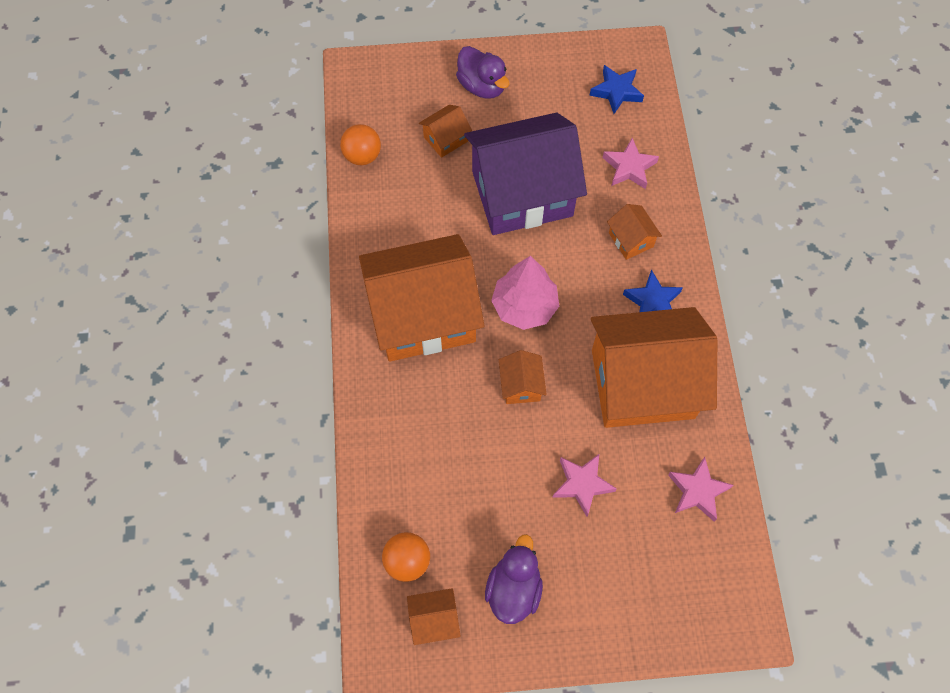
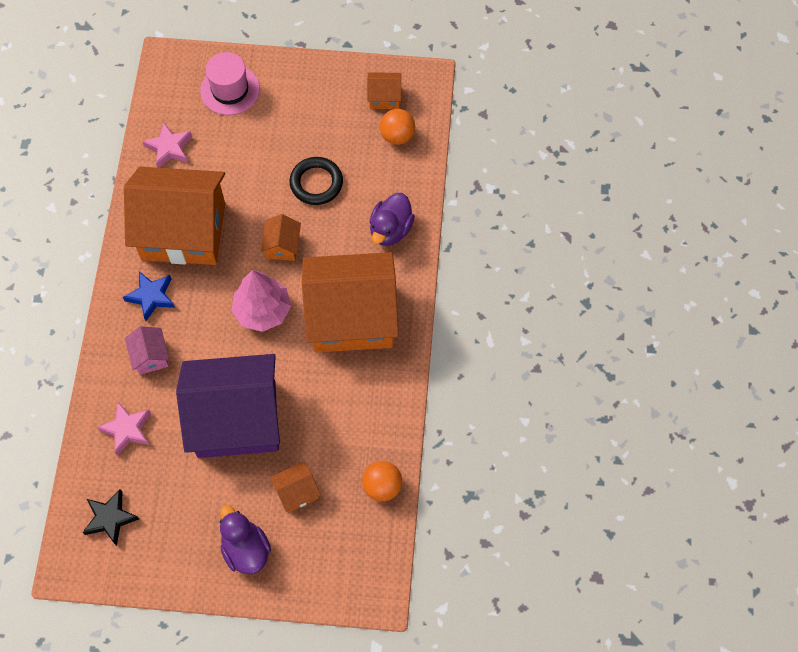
camera: 170 degrees left, 0 degrees up
(499, 474) = (316, 183): none -> black ring
(513, 589) = (324, 107): purple duck -> purple duck (390, 230)
(582, 484) = (255, 166): pink star -> none
(616, 91) = (110, 518): blue star -> black star
(631, 240) = (150, 356): orange house -> pink house
(647, 594) = (230, 90): none -> pink hat

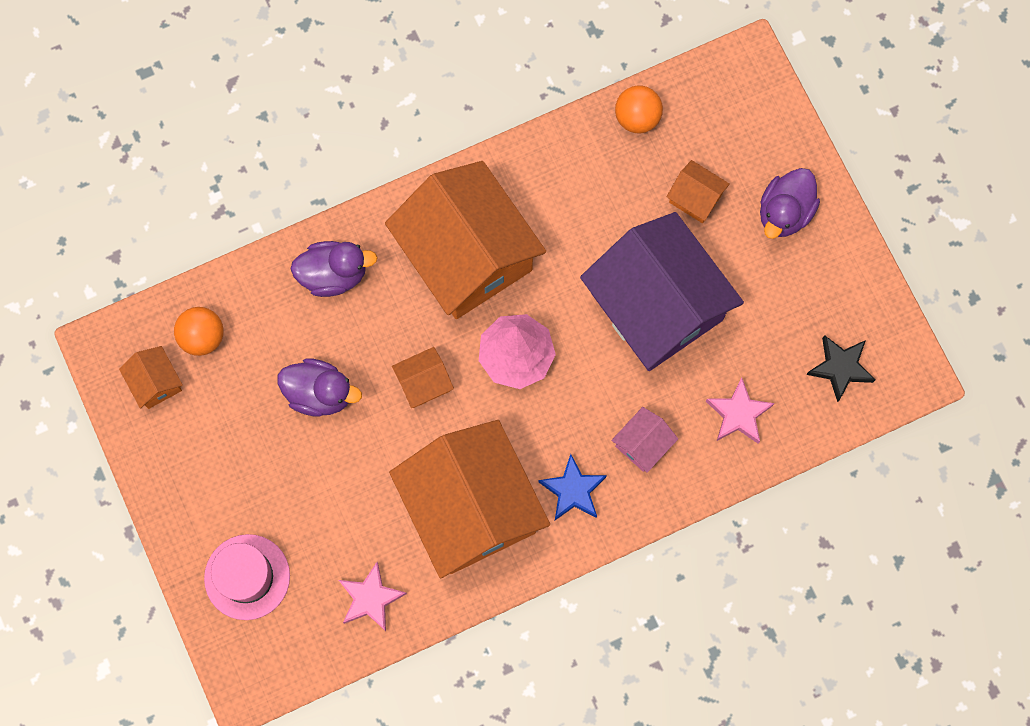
camera: 120 degrees left, 10 degrees up
(316, 183) = (320, 393): black ring -> purple duck

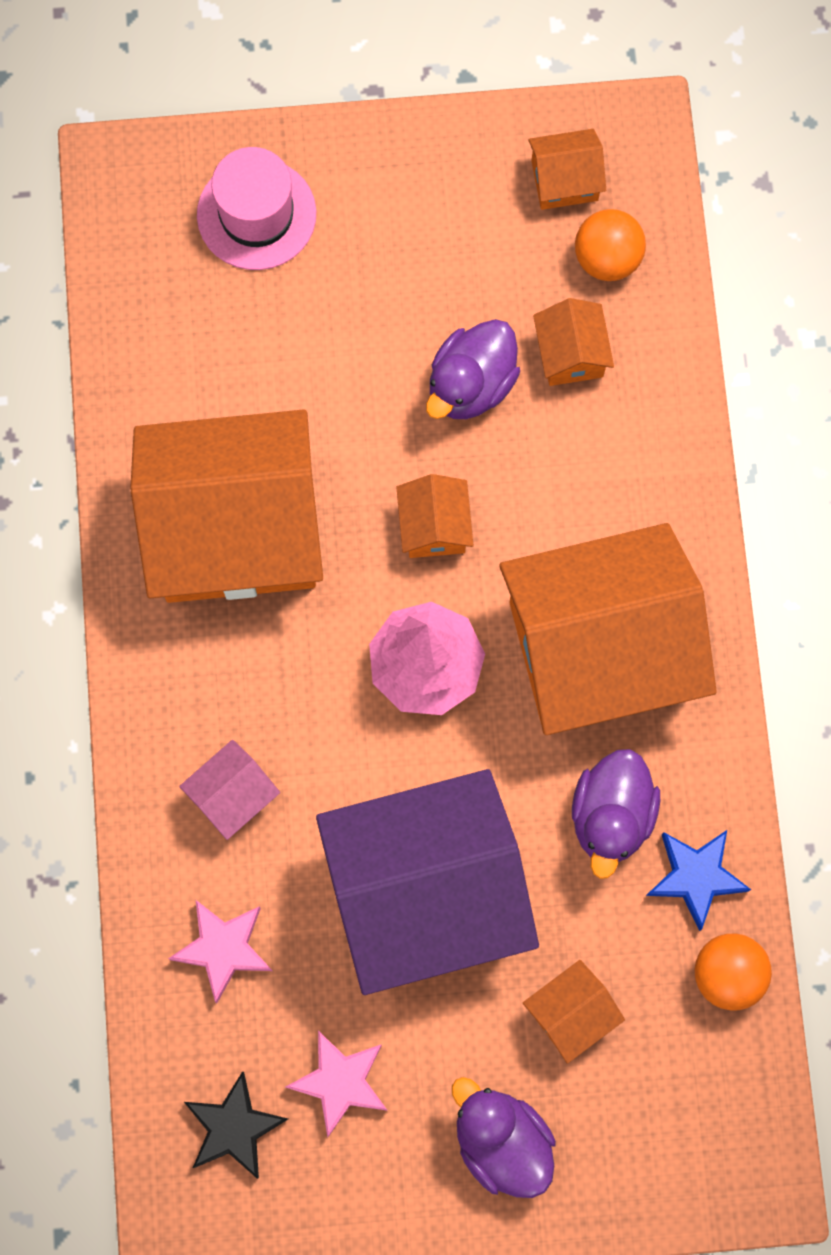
camera: 110 degrees right, 0 degrees up
(277, 337) = (570, 354): none -> orange house
(334, 274) = (635, 458): purple duck -> purple duck (611, 816)
(370, 598) = (166, 358): pink star -> pink star (340, 1082)
(573, 490) = (205, 674): blue star -> blue star (695, 876)
(643, 444) = (233, 795): pink house -> pink house turned 75 degrees clockwise

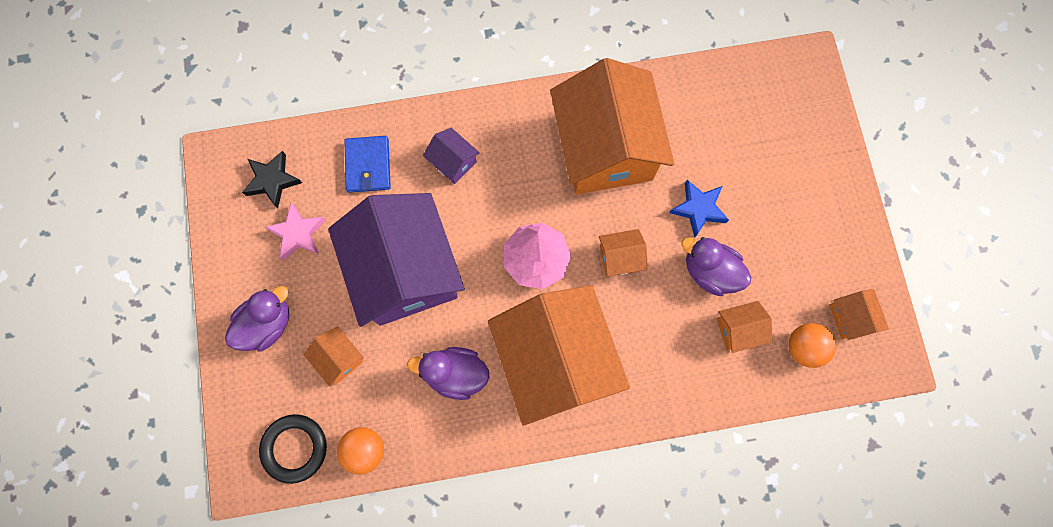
camera: 85 degrees right, 0 degrees up
(223, 949) = (368, 165): pink star -> blue wallet
(233, 795) = (453, 162): pink house -> purple house
(256, 214) = (796, 141): pink hat -> none
(695, 876) = (422, 427): blue star -> blue star (698, 209)
(718, 1094) = (295, 448): none -> black ring

